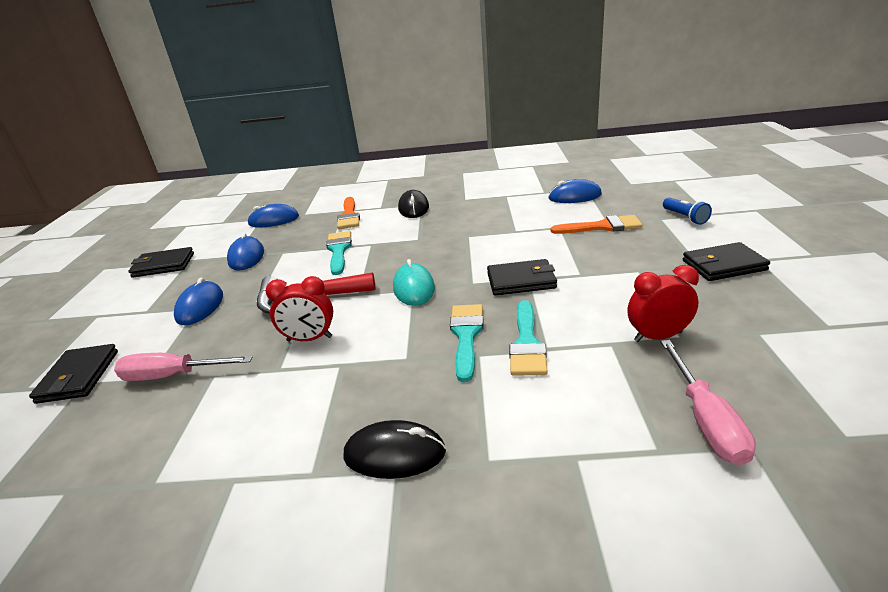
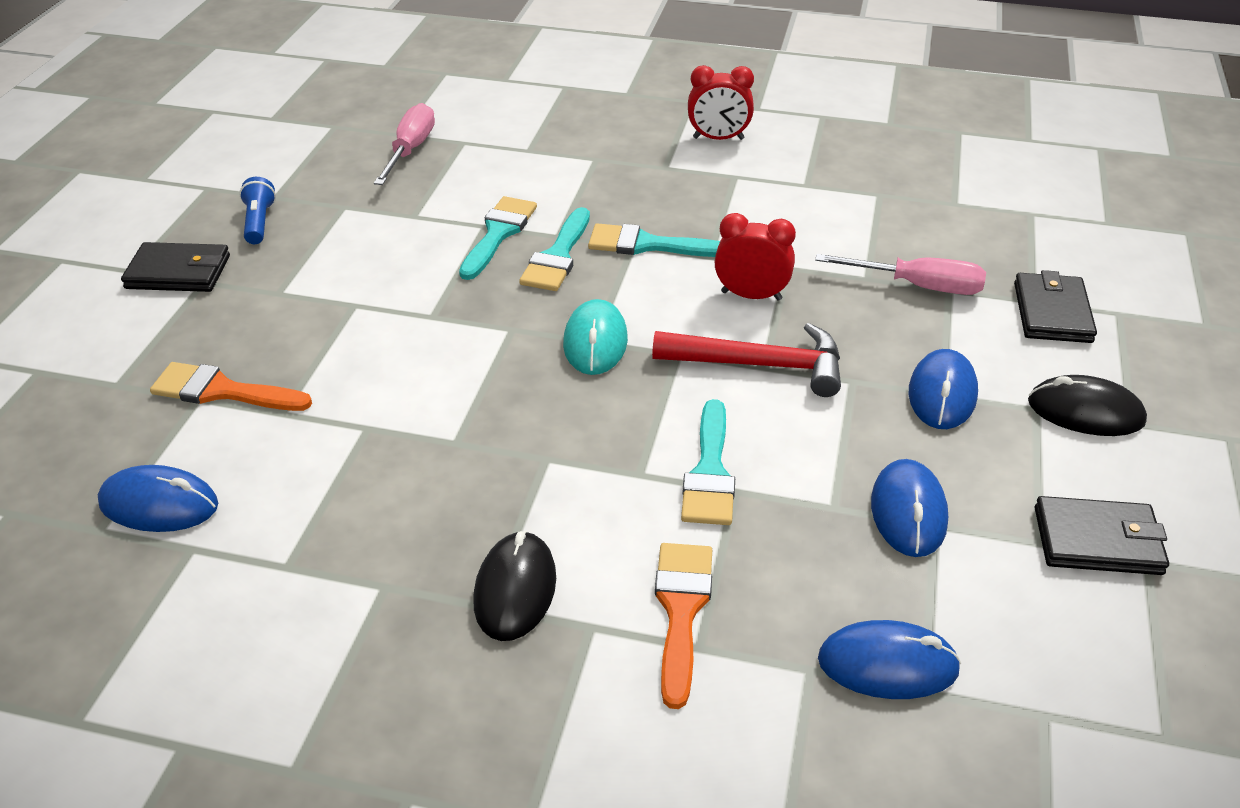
camera: 170 degrees left, 10 degrees up
(394, 454) = (666, 175): black mouse -> black mouse (1085, 412)
(396, 362) = (647, 245): none -> turquoise brush
(521, 281) = (441, 315): black wallet -> none
(658, 336) = (365, 212): red clock -> red clock (718, 138)
(685, 218) = (81, 372): blue flashlight -> blue flashlight (259, 222)

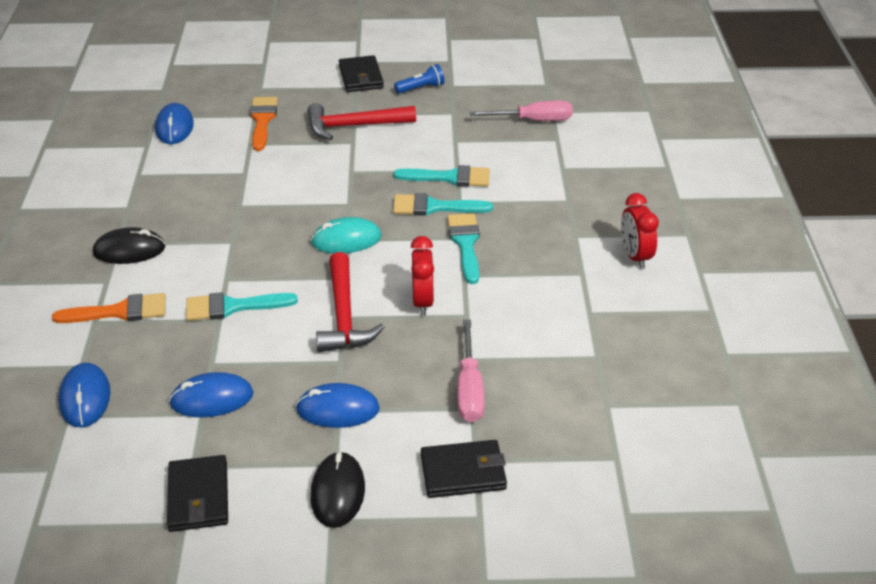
camera: 75 degrees right, 0 degrees up
(312, 297) = (354, 126): none -> red hammer

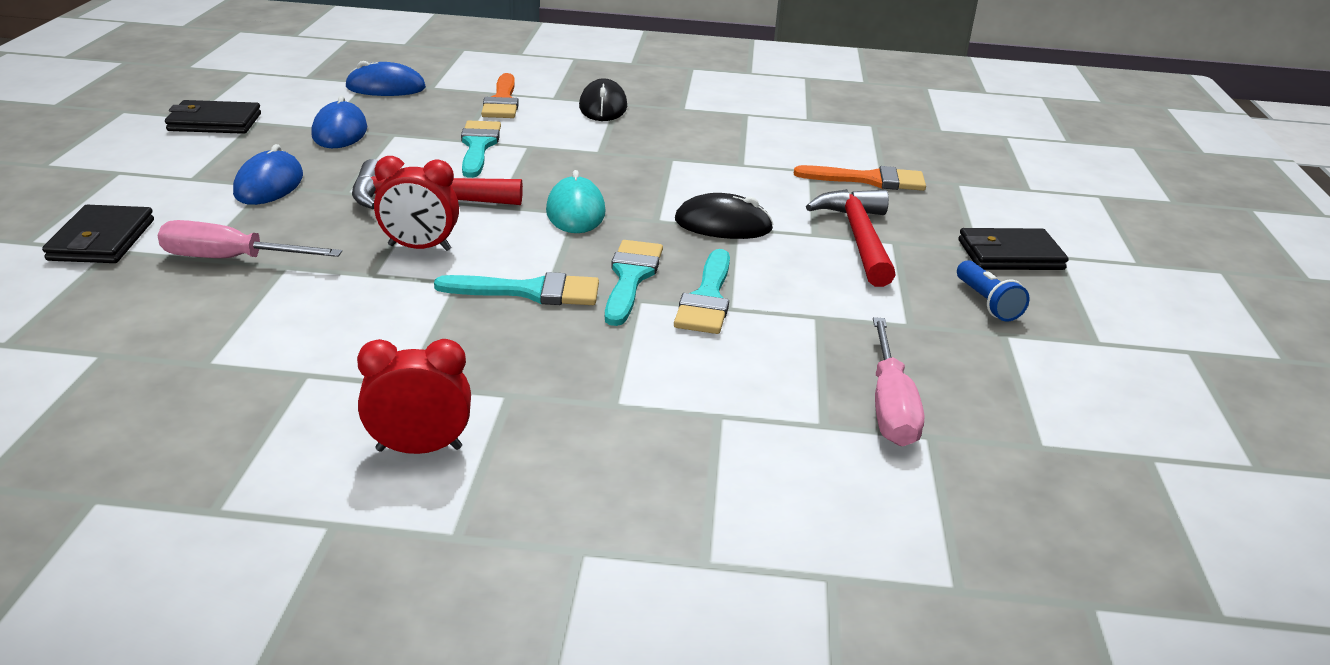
camera: 95 degrees right, 10 degrees down
(174, 127) = (849, 132): blue mouse -> none
(338, 492) = (151, 176): black mouse -> black mouse (723, 225)

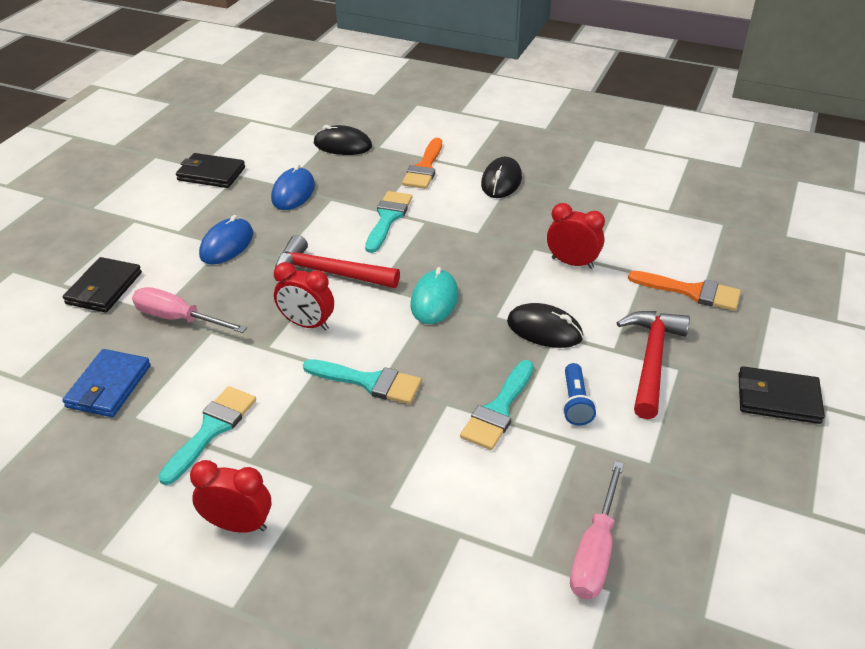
camera: 20 degrees right, 10 degrees up
(154, 336) = (108, 386): none -> blue wallet
(386, 87) = (343, 145): blue mouse -> black mouse
(631, 278) = (449, 378): turquoise brush -> turquoise brush (212, 429)
(724, 167) = (572, 263): none -> red clock
(987, 303) = (730, 452): blue flashlight -> blue flashlight (575, 403)

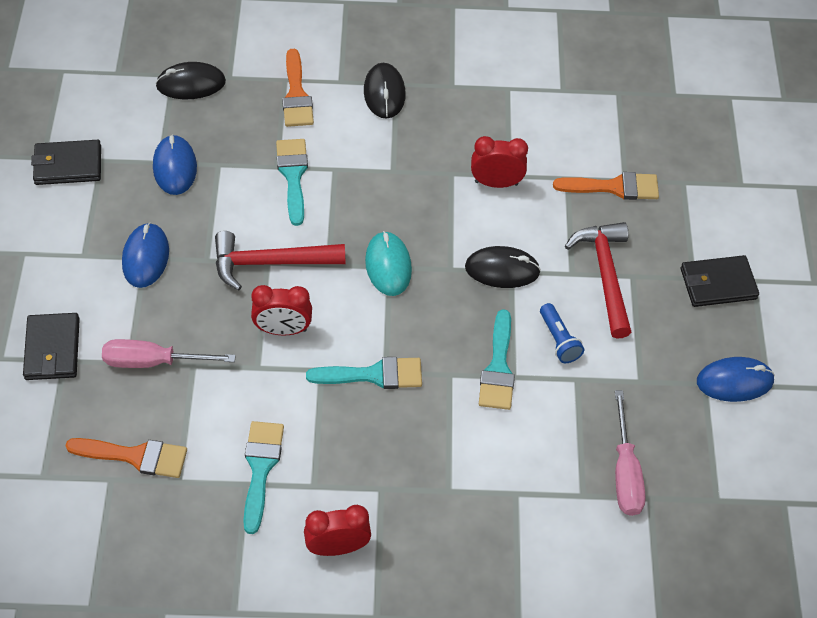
camera: 25 degrees left, 15 degrees up
(108, 386) = (135, 456): blue wallet -> orange brush
(767, 497) = (734, 381): none -> blue mouse

